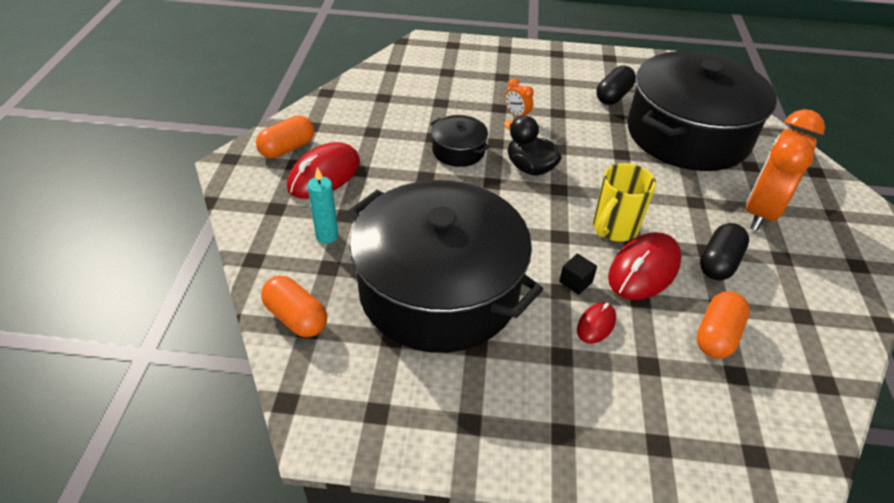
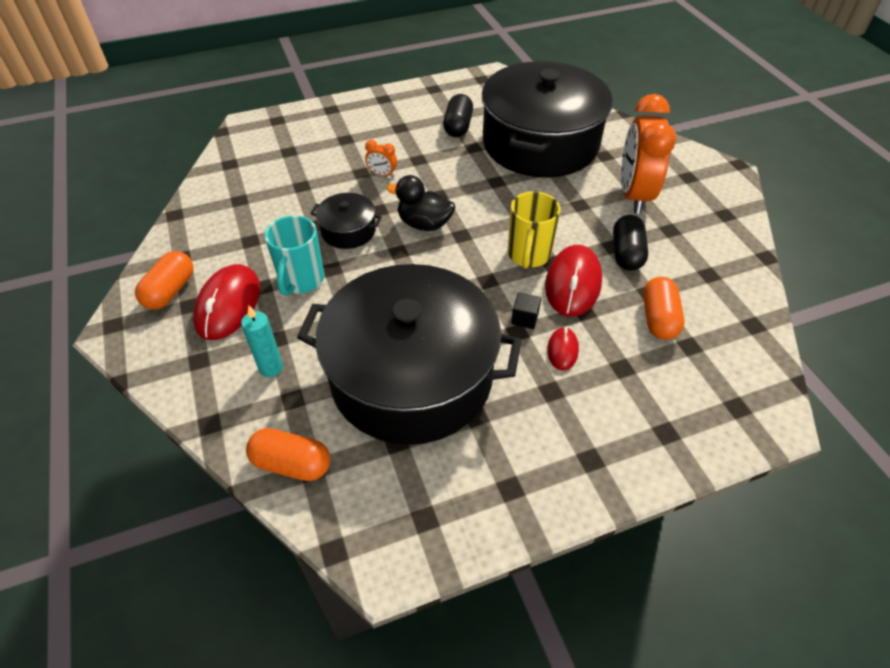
camera: 25 degrees left, 5 degrees up
(393, 177) = (301, 280): none -> turquoise mug

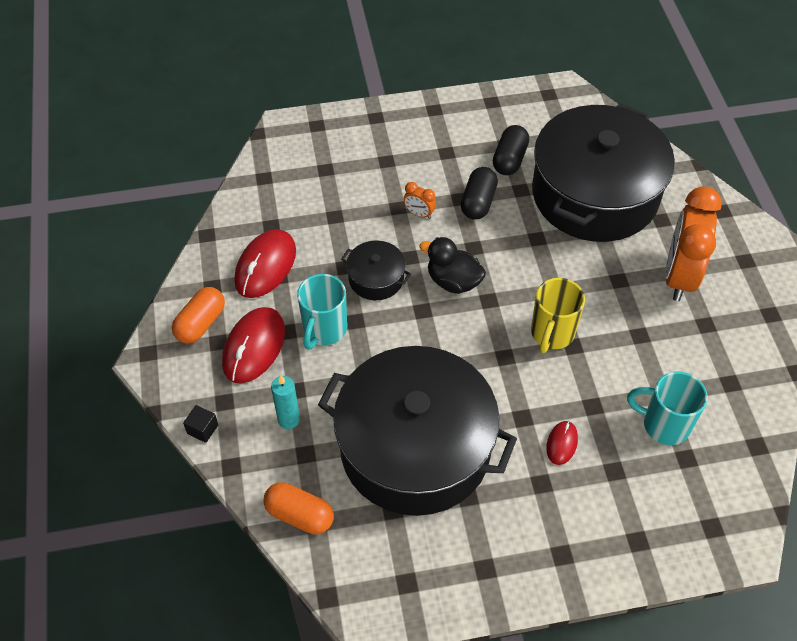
camera: 10 degrees right, 5 degrees up
(524, 318) = (533, 404): black cube -> black cube (202, 429)
(573, 284) = (589, 373): red mouse -> red mouse (265, 266)
(626, 253) = (652, 346): black capsule -> black capsule (478, 202)
(658, 318) = (664, 424): orange capsule -> turquoise mug

